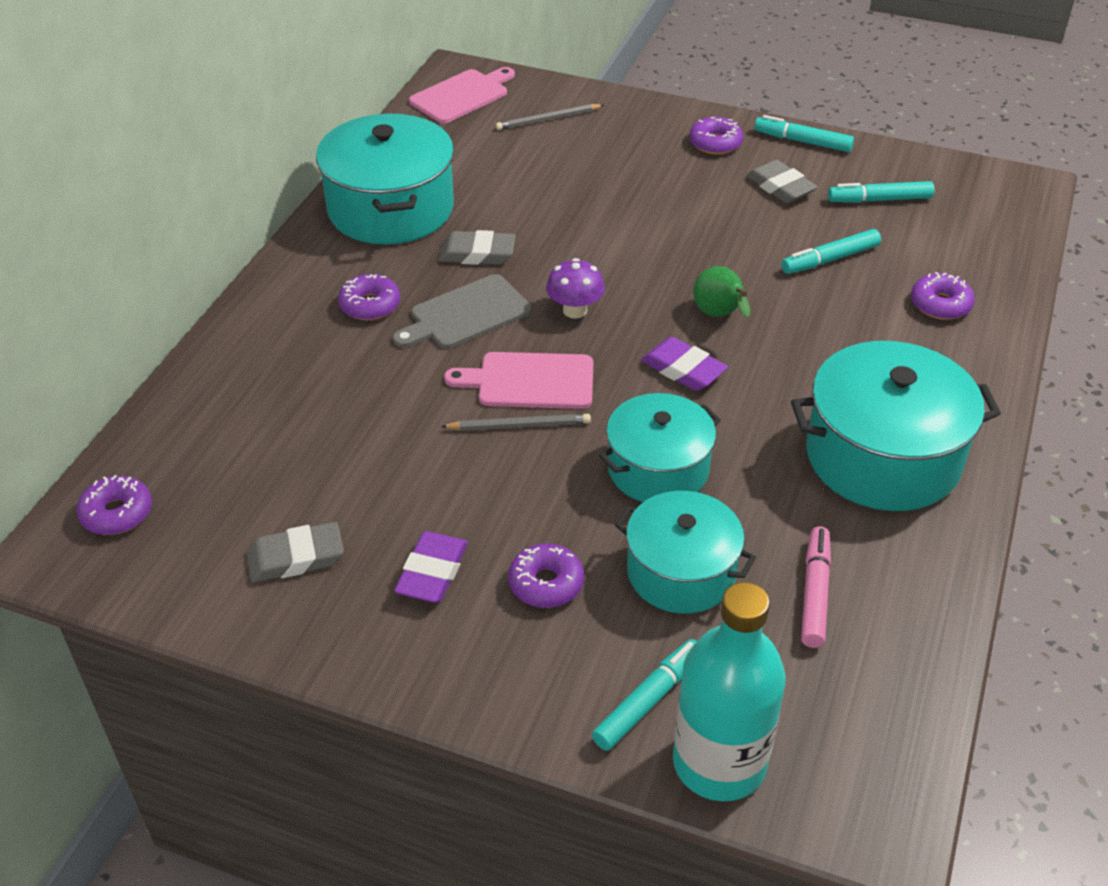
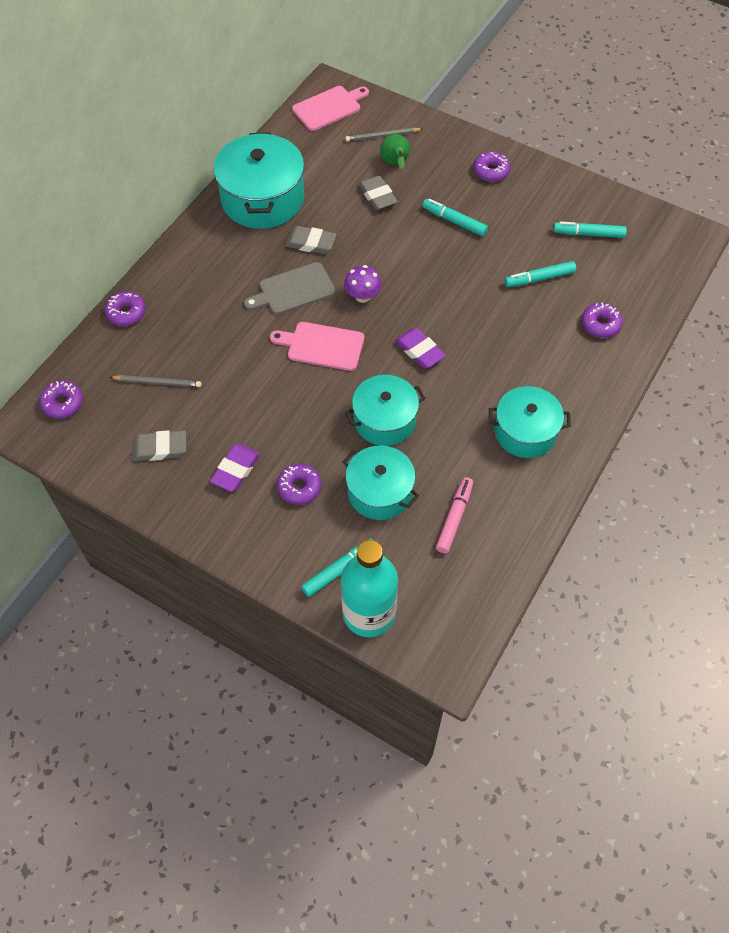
camera: 10 degrees right, 15 degrees up
(370, 305) = (235, 274): purple donut -> purple donut (126, 313)
(519, 425) = (308, 377): grey pencil -> grey pencil (157, 382)
(719, 315) = (454, 313): green pear -> green pear (395, 164)
(780, 187) = (524, 214): grey eraser -> grey eraser (377, 196)
(802, 141) = (551, 177): turquoise marker -> turquoise marker (454, 221)
(883, 456) = (525, 432): turquoise pot -> turquoise pot, size x0.65

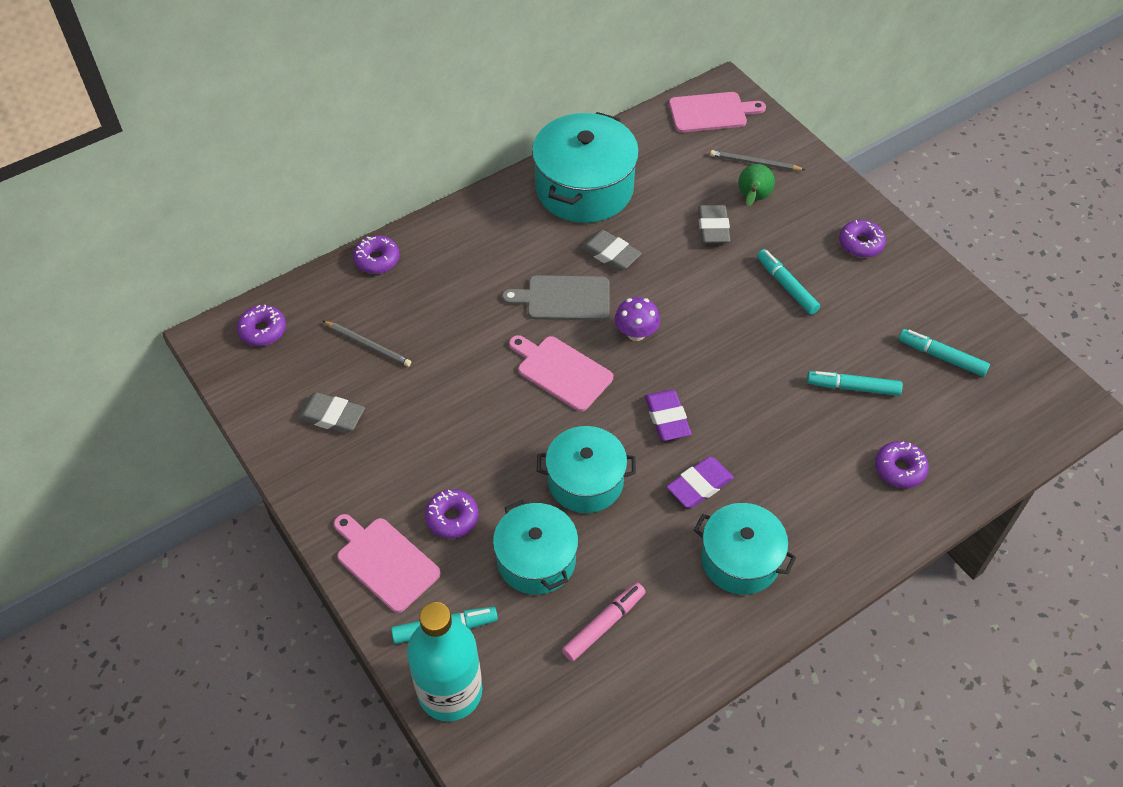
camera: 25 degrees right, 5 degrees down
(236, 470) = (396, 471): purple eraser -> purple eraser (699, 485)
(266, 541) = (385, 562): none -> pink cutting board

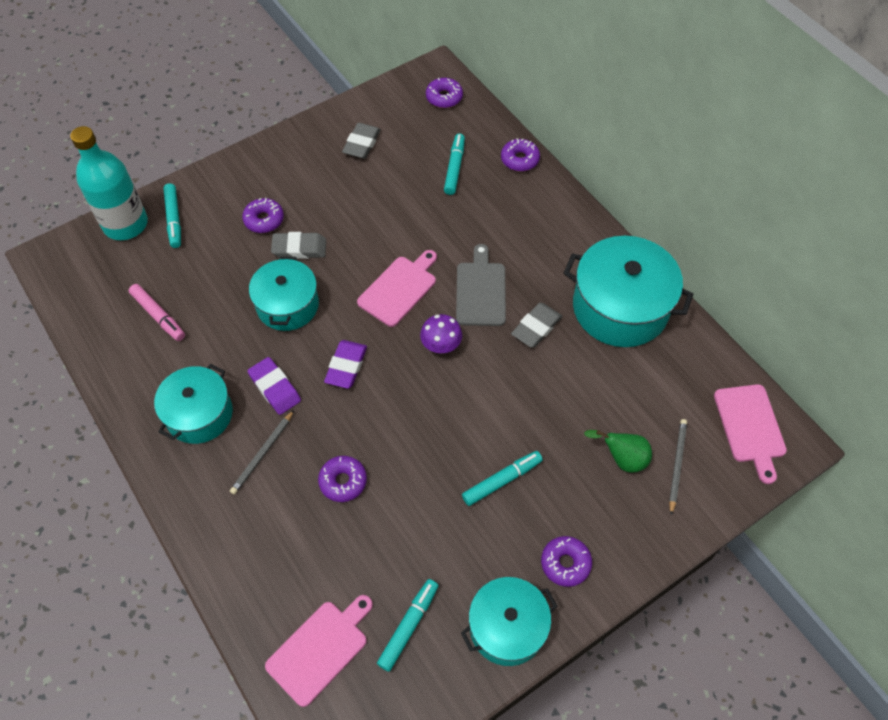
camera: 90 degrees right, 5 degrees up
(368, 345) = (429, 160): grey pencil -> grey pencil (263, 453)
(385, 562) = (232, 183): pink cutting board -> pink cutting board (320, 649)
(536, 560) = (220, 272): turquoise pot -> turquoise pot (507, 627)
(667, 418) = (346, 366): purple eraser -> purple eraser turned 60 degrees counterclockwise
(713, 227) = (577, 418): grey eraser -> grey eraser (299, 248)
(853, 387) = (372, 529): turquoise marker -> turquoise marker (454, 168)
(899, 469) = (275, 560): purple donut -> purple donut (343, 481)

